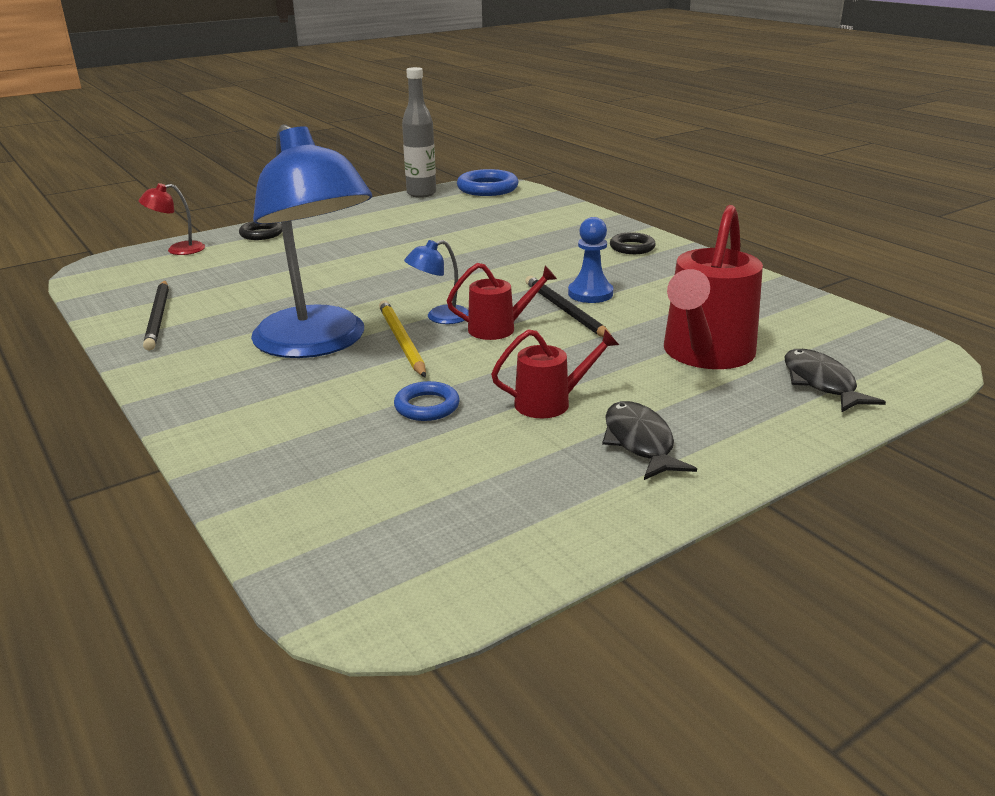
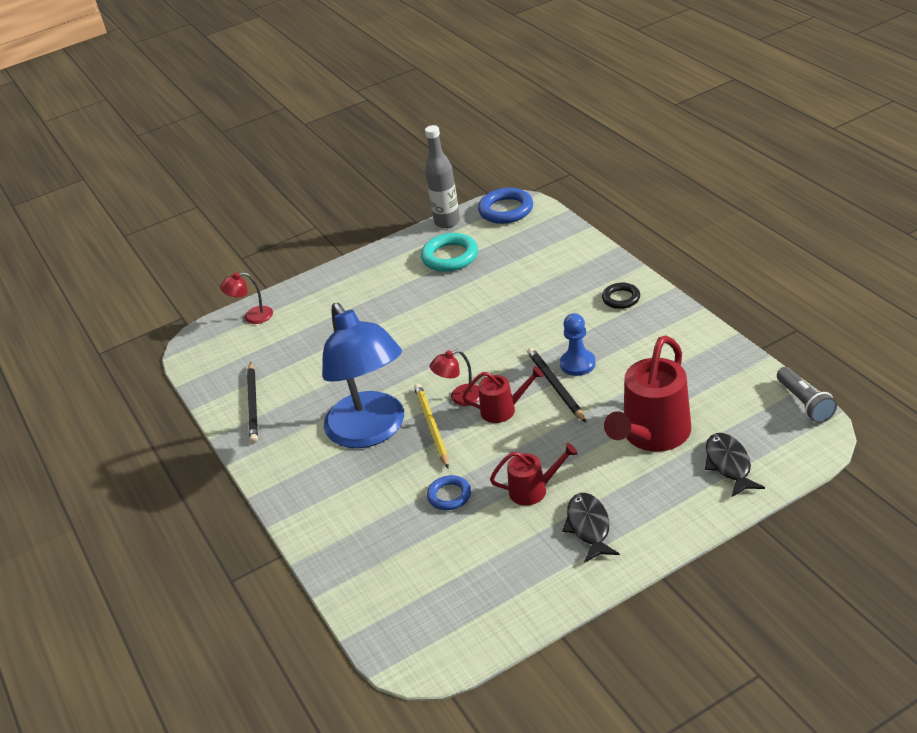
camera: 10 degrees right, 10 degrees up
(261, 234) = (315, 291): black ring -> none
(425, 215) = (450, 257): none -> turquoise ring
(440, 317) = (460, 398): blue lamp -> red lamp
(895, 331) = (805, 403): none -> grey flashlight

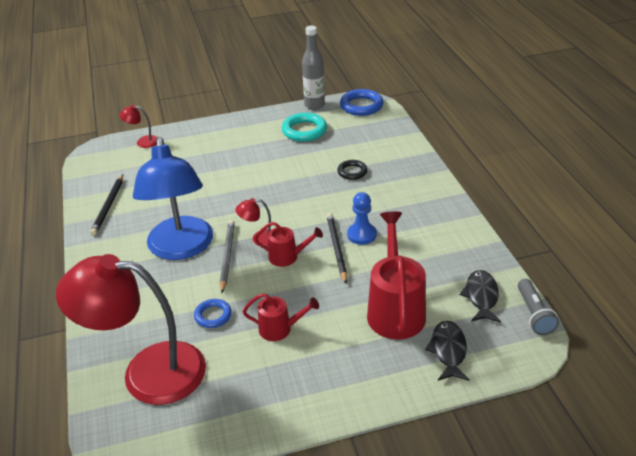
camera: 10 degrees right, 0 degrees up
(406, 573) = (147, 371): none -> red lamp
(432, 427) = (227, 256): yellow pencil -> grey pencil
(589, 527) = (309, 373): black fish -> black fish (481, 296)
(621, 298) = (418, 191): black ring -> black ring (352, 172)
(652, 436) = (395, 309): red watering can -> red watering can turned 135 degrees clockwise

